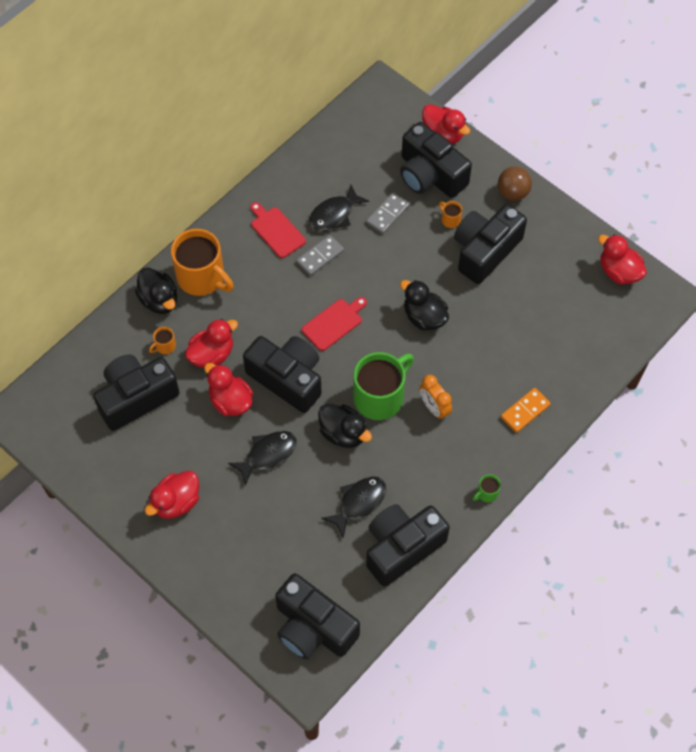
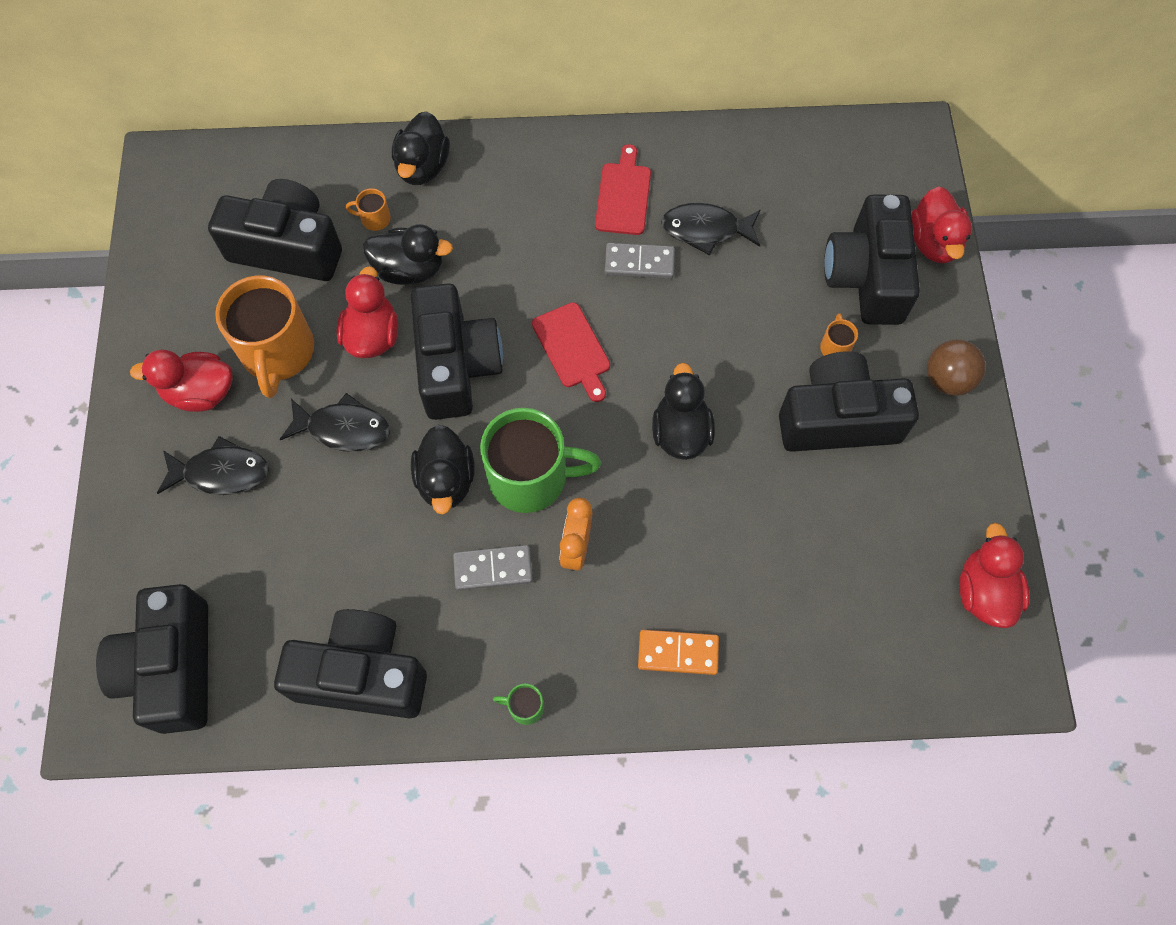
camera: 45 degrees right, 5 degrees up
(202, 277) = (491, 180): orange mug -> orange mug (278, 353)
(212, 354) = (410, 269): red duck -> black duck
(334, 323) = (573, 349): red cutting board -> red cutting board turned 60 degrees clockwise
(359, 503) = (374, 576): black fish -> black fish (221, 473)
(387, 214) = (767, 280): grey domino -> grey domino (493, 568)

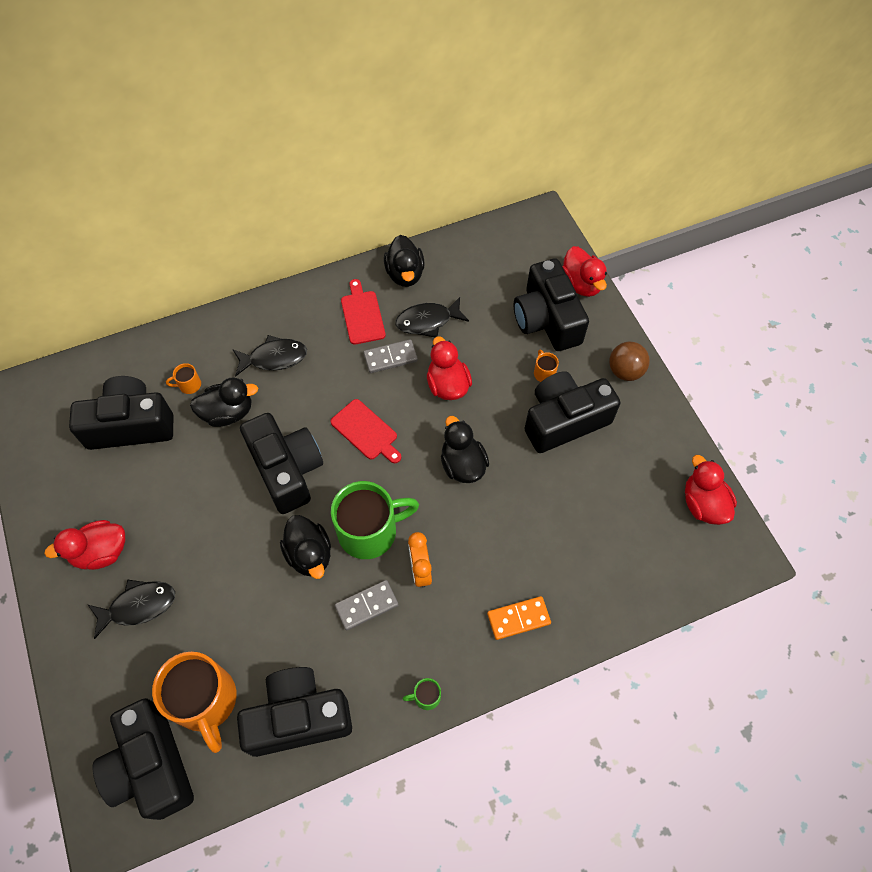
camera: 20 degrees left, 5 degrees down
(278, 353) = (150, 504): orange mug -> orange mug (206, 701)
(343, 429) = (220, 543): black fish -> black fish (274, 358)
(372, 335) = (217, 468): red duck -> red duck (447, 385)
(423, 167) = (211, 338): black duck -> black duck (405, 274)

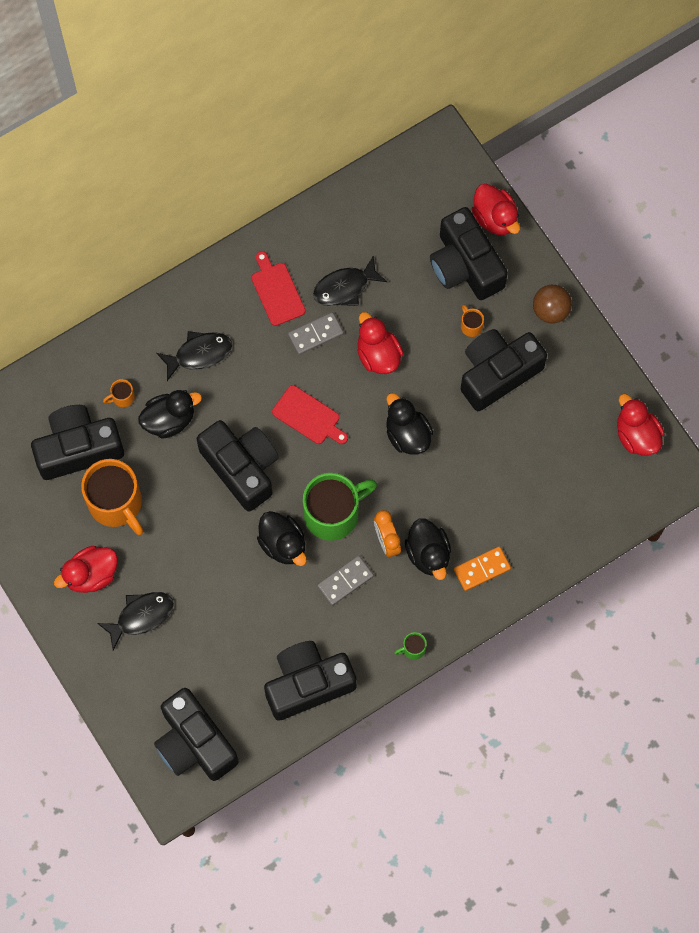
camera: 10 degrees left, 10 degrees up
(206, 701) = (225, 685): orange mug -> orange mug (116, 503)
(405, 274) = (310, 236): black duck -> black duck (428, 554)

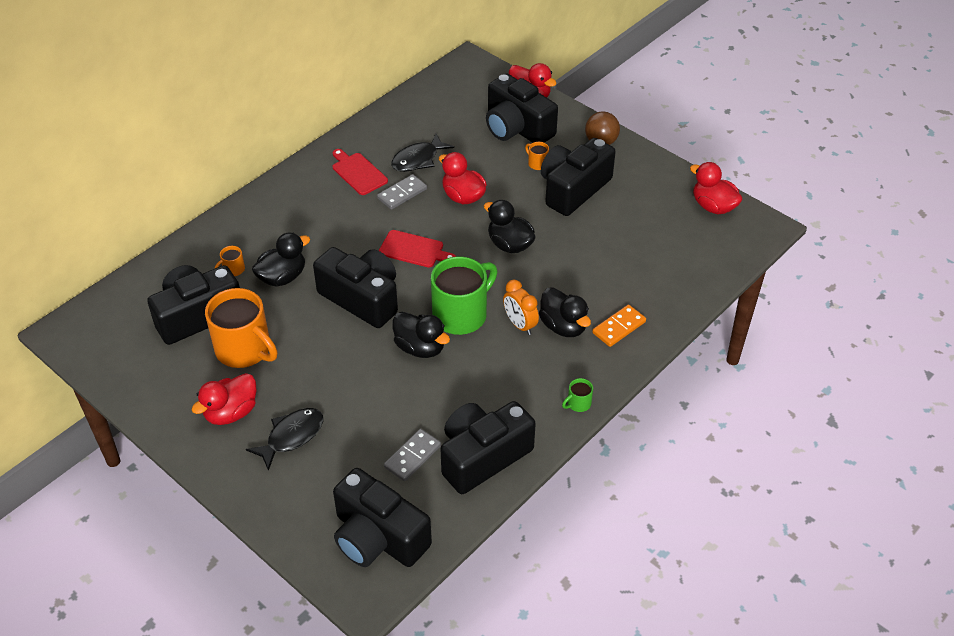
camera: 15 degrees left, 25 degrees down
(199, 354) = (299, 226): black fish -> none
(345, 581) = (491, 364): grey domino -> grey domino (412, 456)

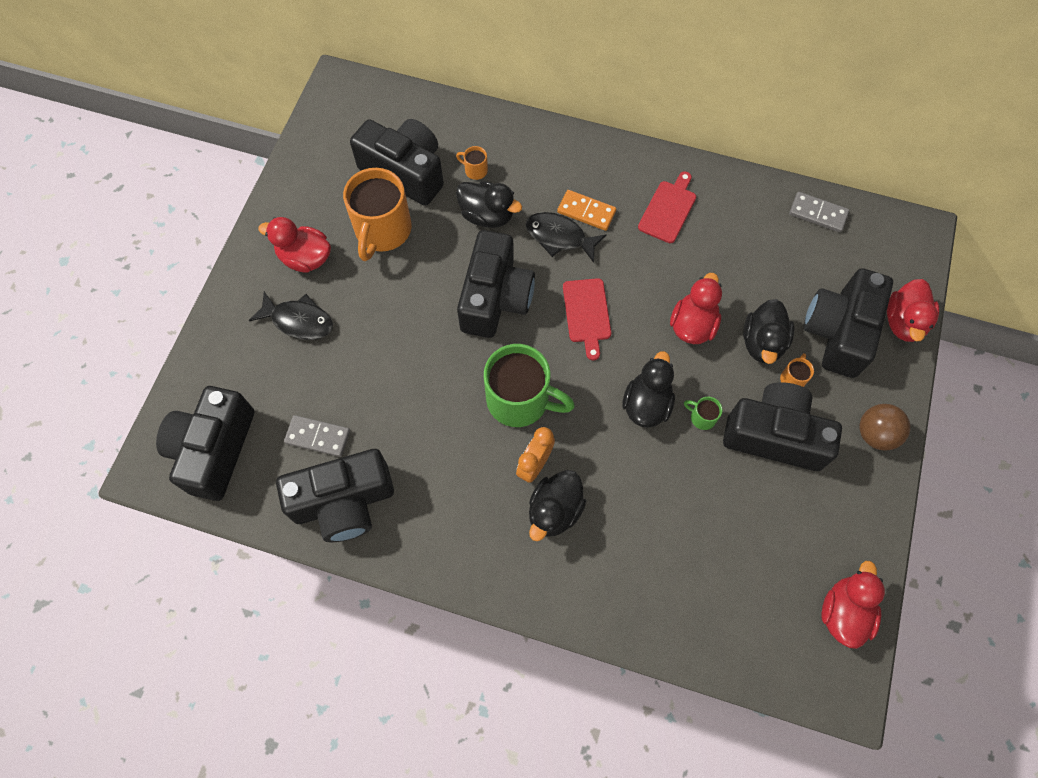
camera: 65 degrees right, 20 degrees up
(402, 194) = (662, 265): grey domino -> grey domino (817, 214)
(418, 159) = (723, 255): black fish -> black fish (559, 237)
(420, 348) = (456, 381): black duck -> black duck (762, 343)
(482, 456) = (344, 502): black camera -> black camera turned 135 degrees clockwise
(578, 404) = (452, 570): green mug -> green mug (702, 417)
(619, 327) = (582, 572): orange domino -> orange domino (586, 212)

